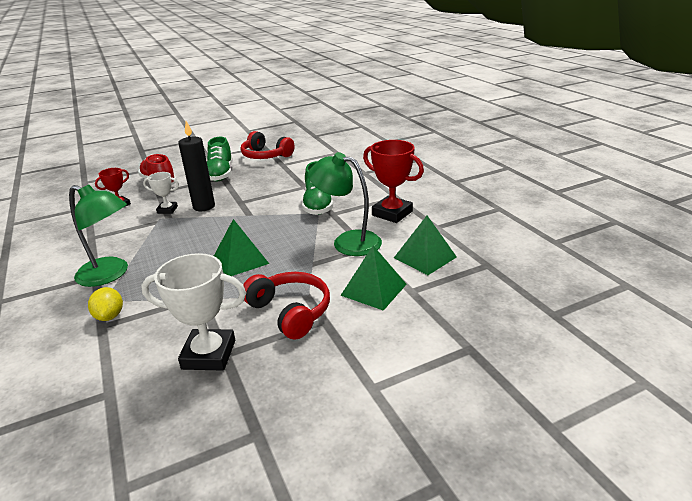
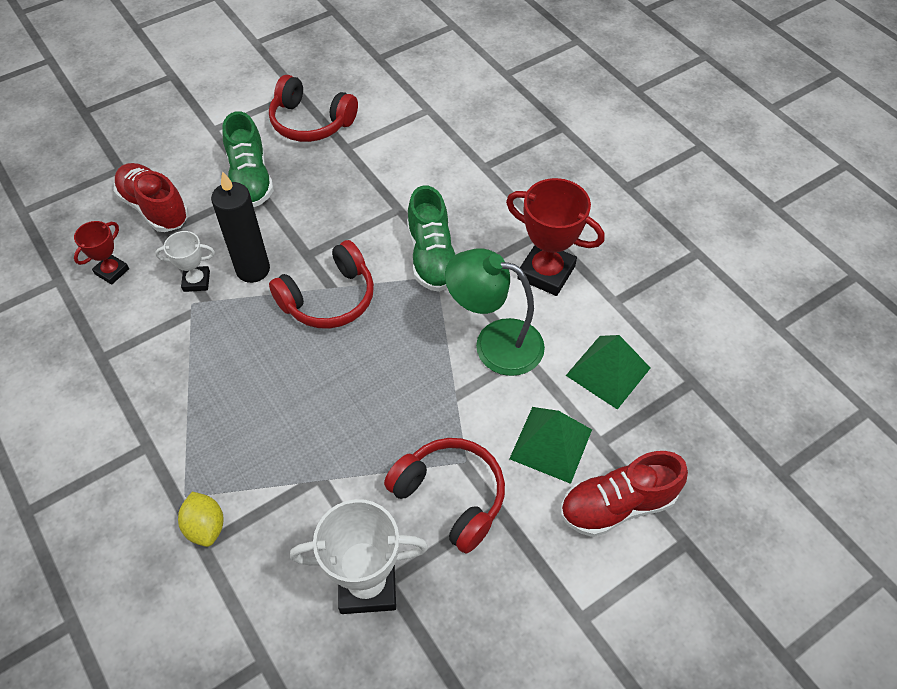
camera: 10 degrees left, 25 degrees up
(110, 274) = (169, 441): green lamp -> none
(240, 260) = (351, 395): green pyramid -> none
(245, 219) = (329, 298): none -> red headphones
(417, 324) = (617, 505): none -> red shoe

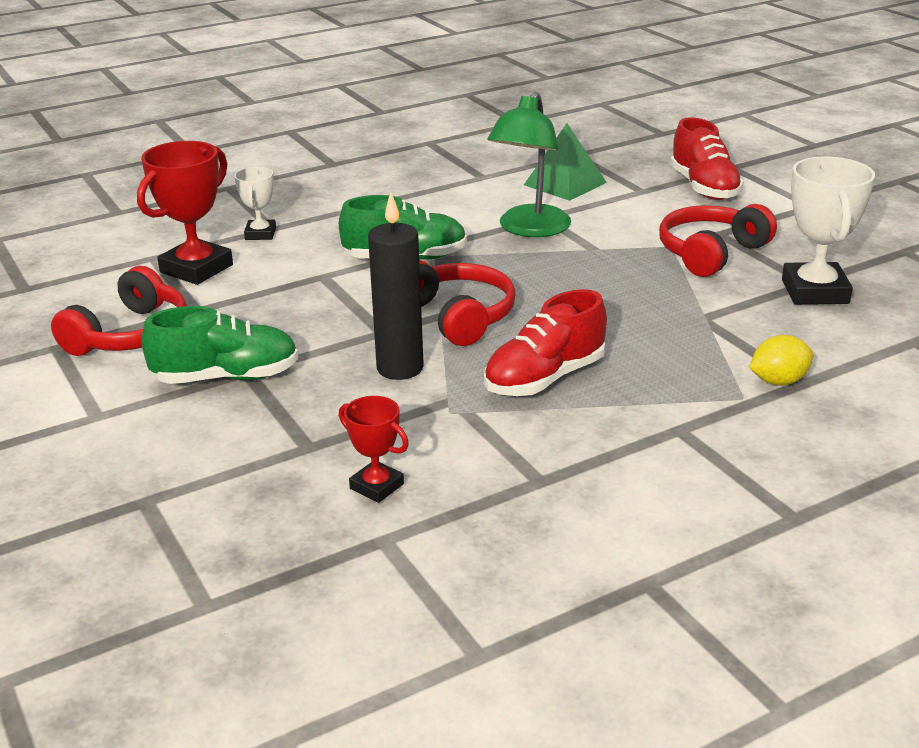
camera: 85 degrees left, 25 degrees down
(154, 208) = (254, 457): red shoe -> red shoe (544, 378)
(196, 281) = (411, 410): white trophy -> white trophy (260, 234)
(546, 272) = (440, 203): red trophy -> red trophy (196, 269)
(551, 444) = (646, 209): green pyramid -> none

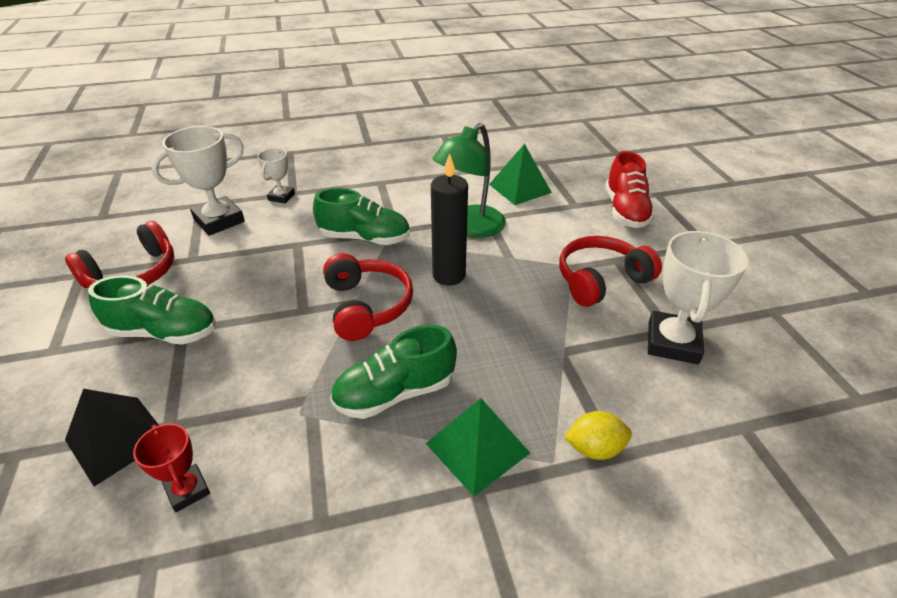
camera: 15 degrees right, 10 degrees up
(196, 269) = (219, 220): red trophy -> white trophy
(257, 467) = (117, 439): none -> black pyramid
(400, 368) = (291, 353): black candle -> black candle (449, 275)
(544, 378) = (395, 393): red shoe -> green shoe
(661, 402) = (477, 448): none -> green pyramid

